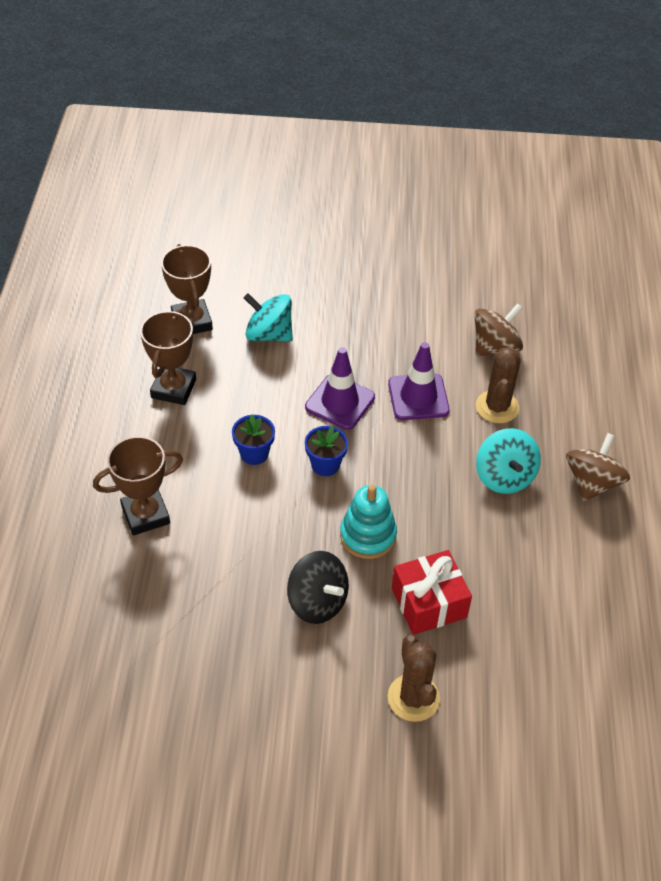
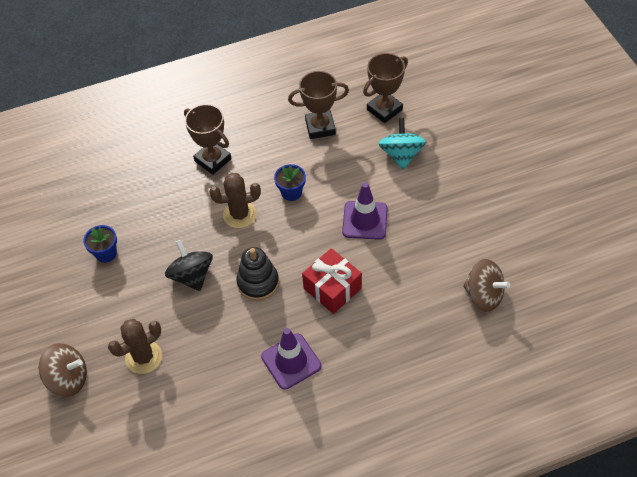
camera: 70 degrees right, 5 degrees up
(317, 602) = (192, 276): black spinning top -> black spinning top turned 135 degrees clockwise
(325, 465) = (304, 235): blue flower pot -> blue flower pot (106, 253)
(368, 535) = (258, 282): turquoise stacking toy -> black stacking toy
(418, 397) = (399, 265): purple traffic cone -> purple traffic cone (291, 361)
(429, 603) = (221, 339): red gift -> red gift (332, 288)
(497, 407) = (421, 318): brown cactus -> brown cactus (239, 214)
(504, 476) = (356, 347): turquoise spinning top -> none
(592, 482) = (384, 408): brown spinning top -> brown spinning top (68, 379)

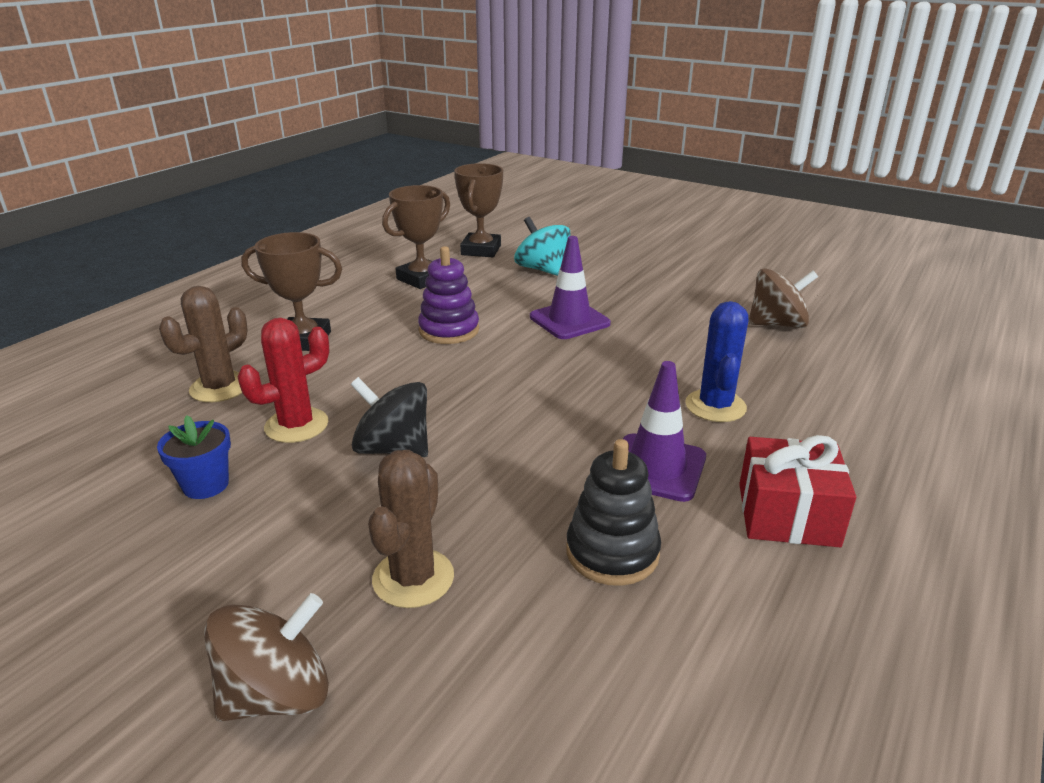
camera: 40 degrees left, 25 degrees down
(164, 233) = (296, 425): none -> red cactus
(239, 214) = (400, 369): brown cactus -> brown cactus (220, 387)
(258, 282) = (505, 415): black stacking toy -> black stacking toy (612, 552)
(291, 192) = (449, 330): blue flower pot -> purple stacking toy
(332, 288) = (610, 382): red gift -> red gift (787, 514)
(365, 340) = (715, 406): none -> blue cactus

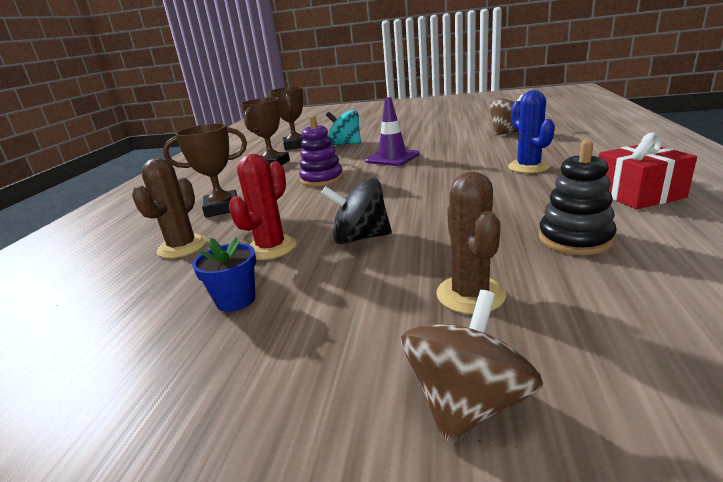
camera: 20 degrees left, 5 degrees down
(656, 467) = (538, 198): purple traffic cone -> none

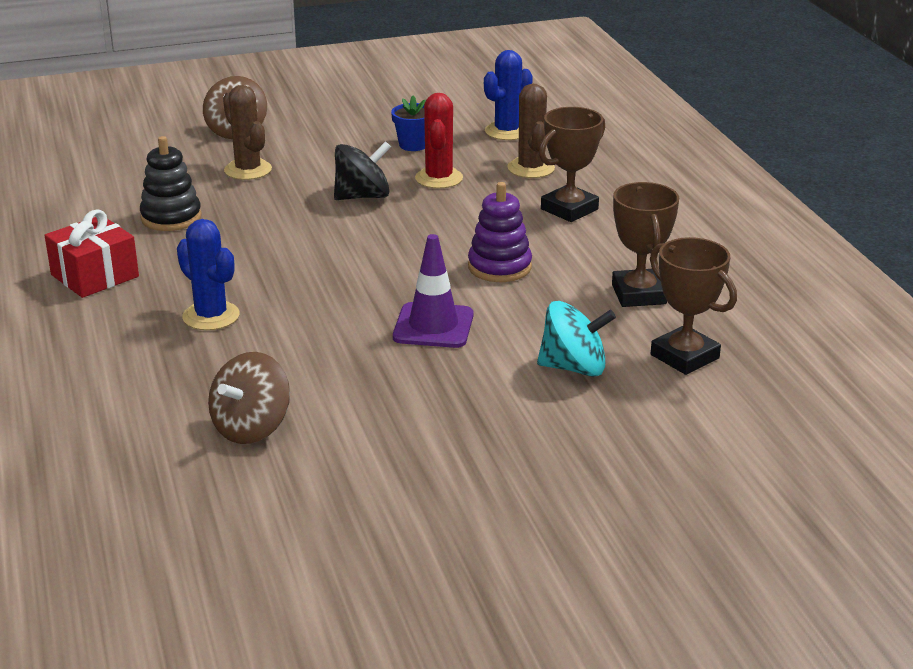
camera: 150 degrees right, 5 degrees up
(114, 302) = (507, 131): none -> blue cactus

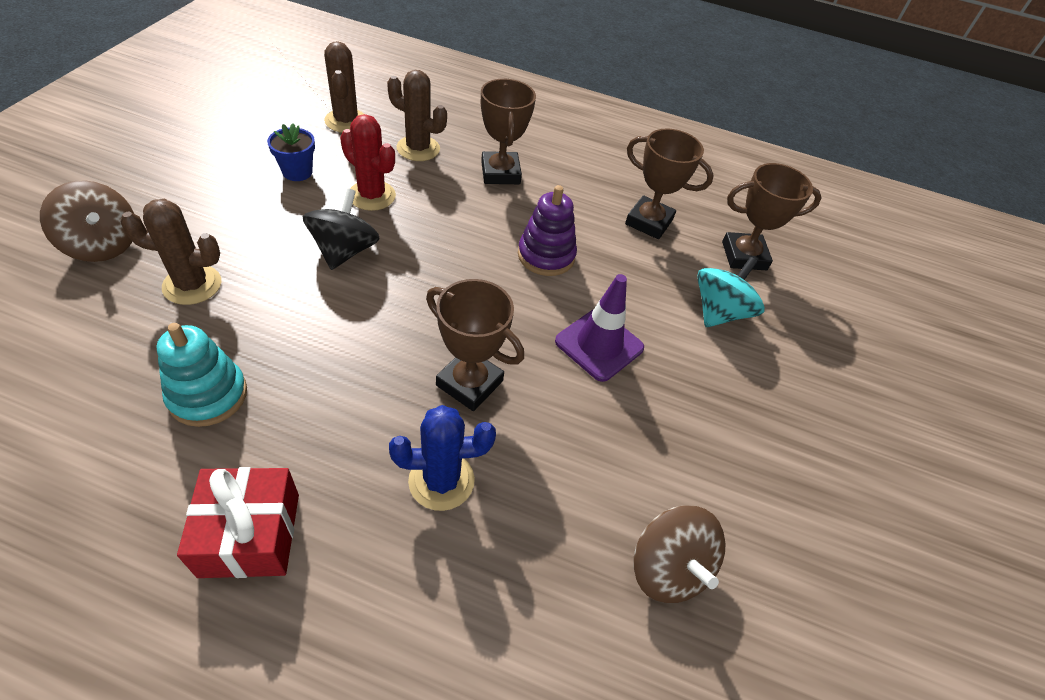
camera: 60 degrees left, 20 degrees up
(171, 217) = (208, 395): black stacking toy -> turquoise stacking toy
(309, 291) = (469, 383): none -> brown trophy
(507, 131) = (346, 121): blue cactus -> brown cactus

